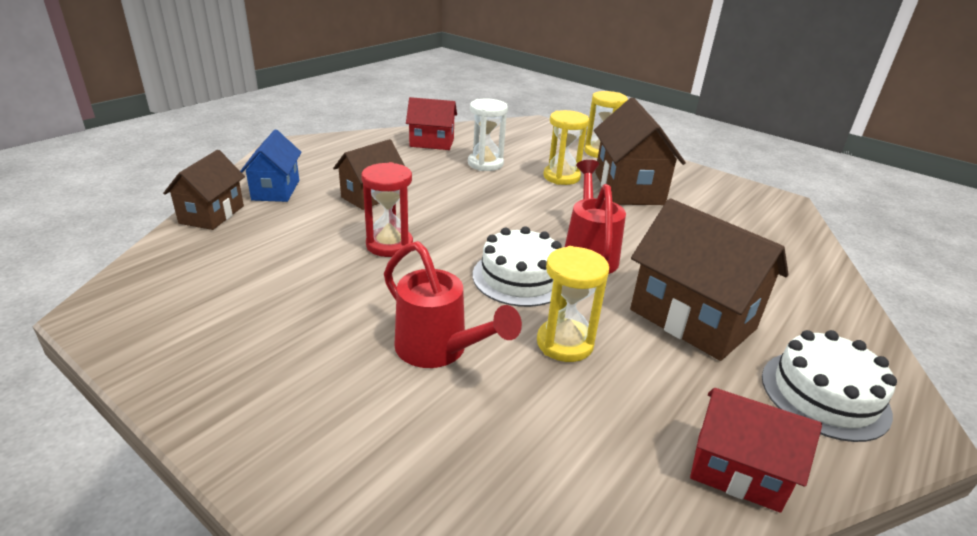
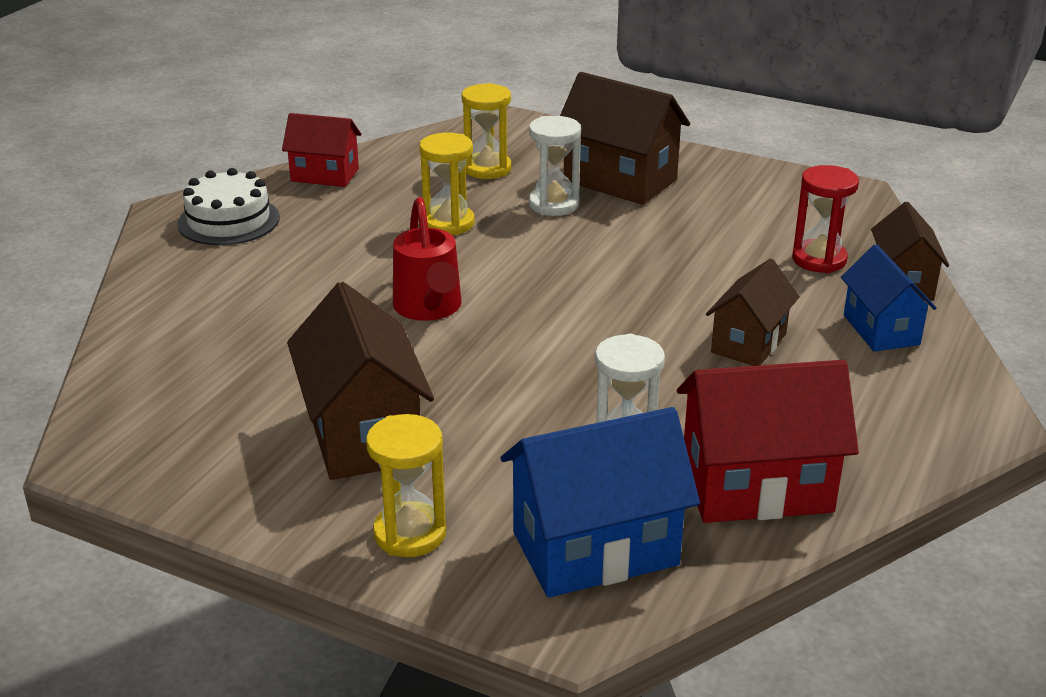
camera: 170 degrees right, 0 degrees up
(389, 245) = (666, 281): red hourglass -> red hourglass (819, 259)
(432, 143) = (756, 487): red house -> red house, size x1.61
(439, 351) = (553, 204): red watering can -> white hourglass
(518, 137) = (595, 548): none -> blue house
(520, 277) = (504, 270): white cake -> none
(561, 177) = (482, 439): yellow hourglass -> yellow hourglass (487, 169)
(692, 319) = (322, 258): brown house -> brown house (620, 180)

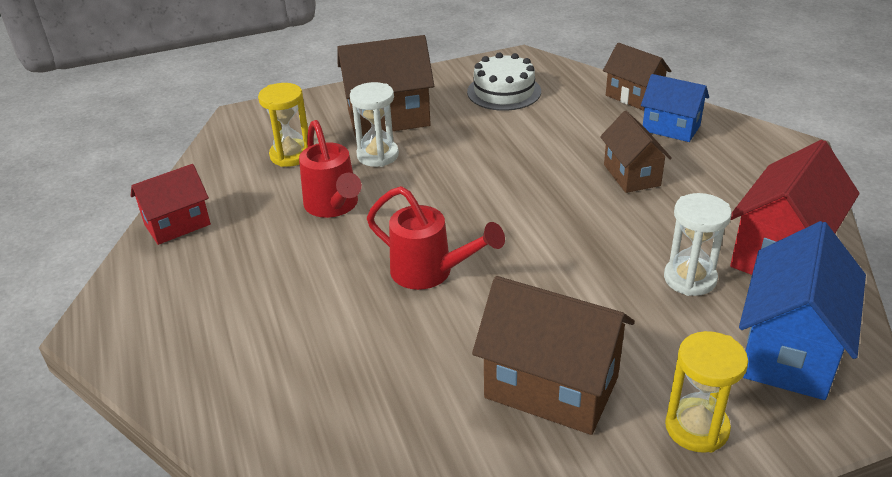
camera: 45 degrees left, 5 degrees up
(228, 220) = (162, 305): white cake -> white cake (504, 91)
(448, 223) = (334, 207): yellow hourglass -> red watering can
(819, 259) = (575, 106): red hourglass -> none

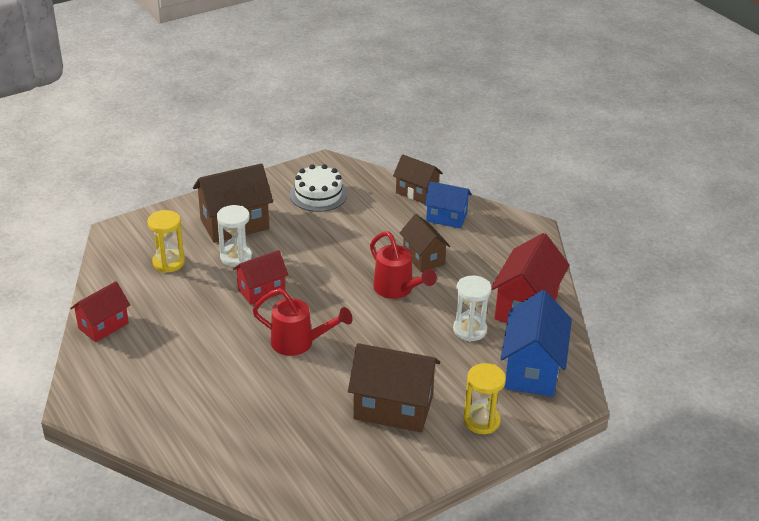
camera: 15 degrees left, 0 degrees up
(334, 207) = (216, 301): red watering can -> red watering can (397, 290)
(398, 198) = (261, 291): none -> red house

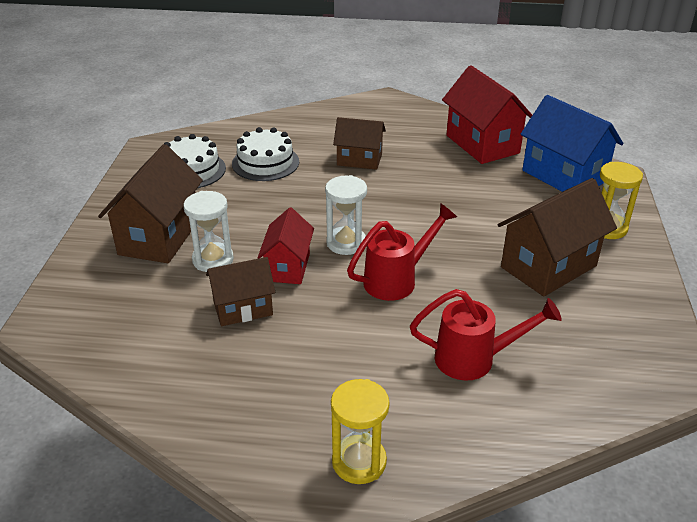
camera: 50 degrees left, 0 degrees up
(103, 326) = (198, 414): red house -> none
(168, 262) = (155, 310): yellow hourglass -> yellow hourglass (359, 462)
(366, 219) = (265, 163): none -> white cake
(397, 290) = (386, 191): red watering can -> red watering can (475, 359)
(417, 192) = (266, 124): brown house -> brown house (243, 308)
(446, 218) = (321, 126): blue house -> none
(469, 330) = (482, 181): white hourglass -> white hourglass (346, 243)

